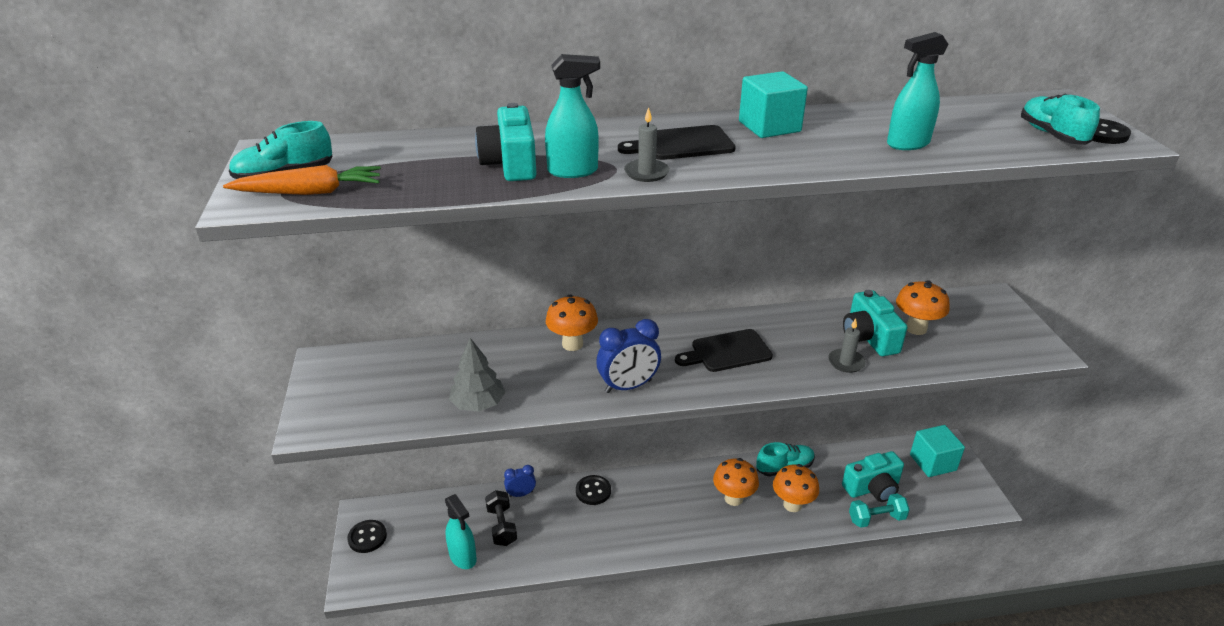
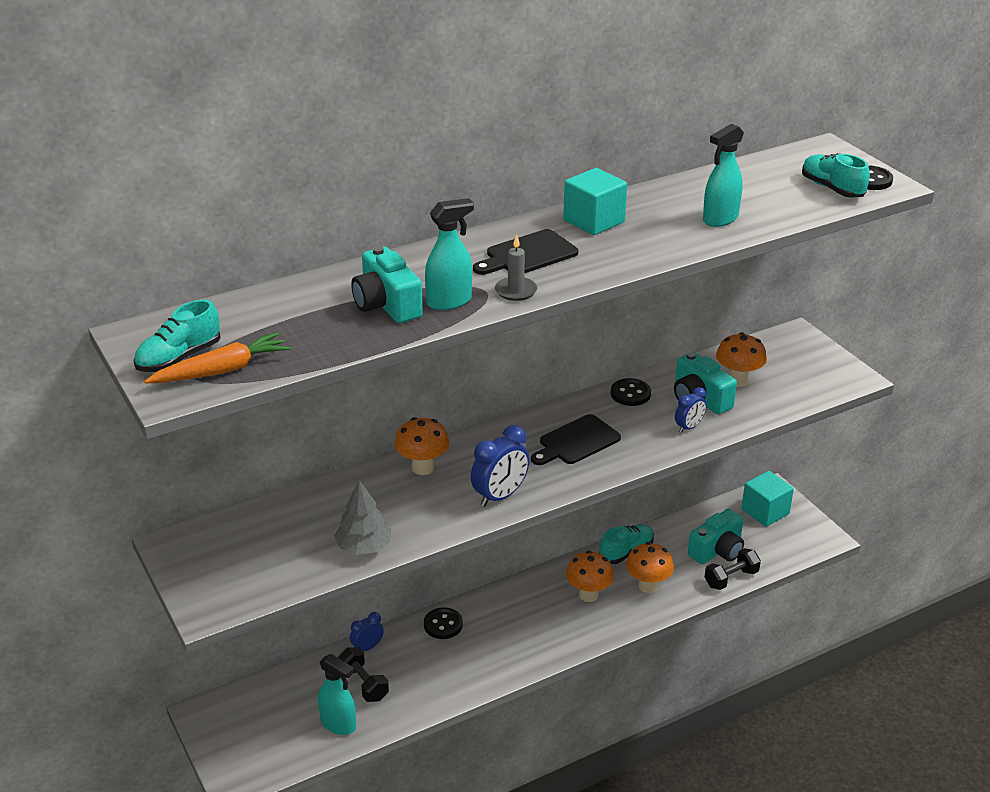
camera: 20 degrees left, 0 degrees up
(367, 537) = (222, 734): black button -> black button (630, 394)
(846, 362) = (689, 427): grey candle -> blue clock
(876, 519) = (731, 578): turquoise dumbbell -> black dumbbell

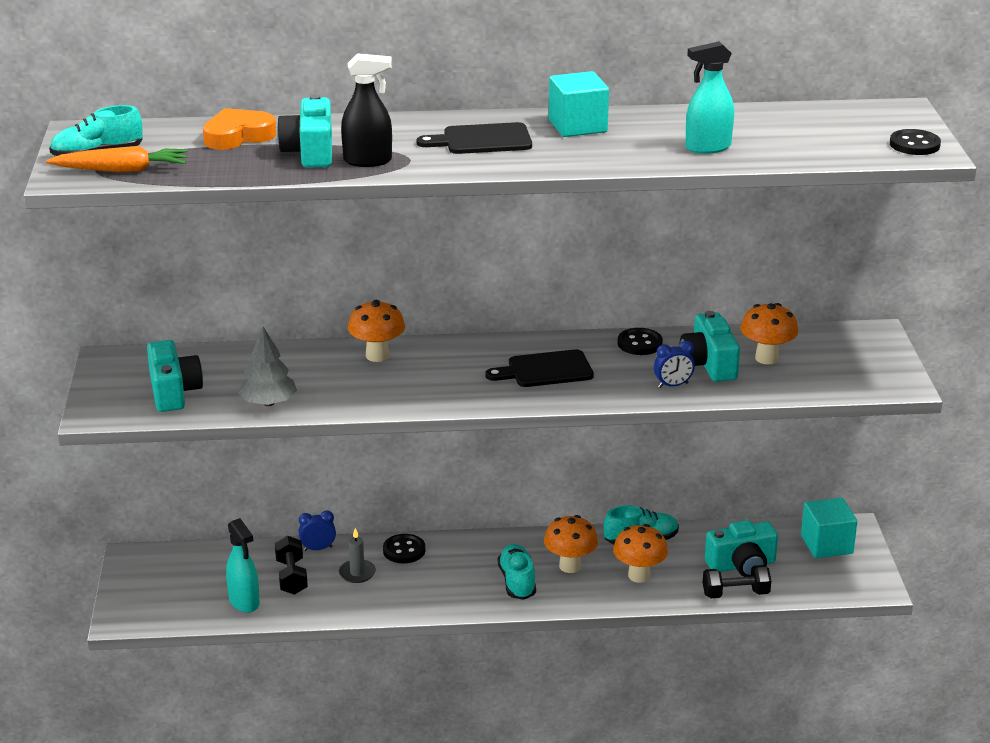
camera: 25 degrees right, 5 degrees down
(265, 562) = (174, 392): none -> turquoise camera
(300, 302) = (238, 136): none -> orange heart
(449, 301) = (368, 161): turquoise spray bottle -> black spray bottle
(500, 496) = (429, 395): blue clock -> none
(516, 291) = (437, 165): grey candle -> grey candle (357, 573)
(832, 188) = (862, 144): turquoise shoe -> turquoise shoe (517, 582)

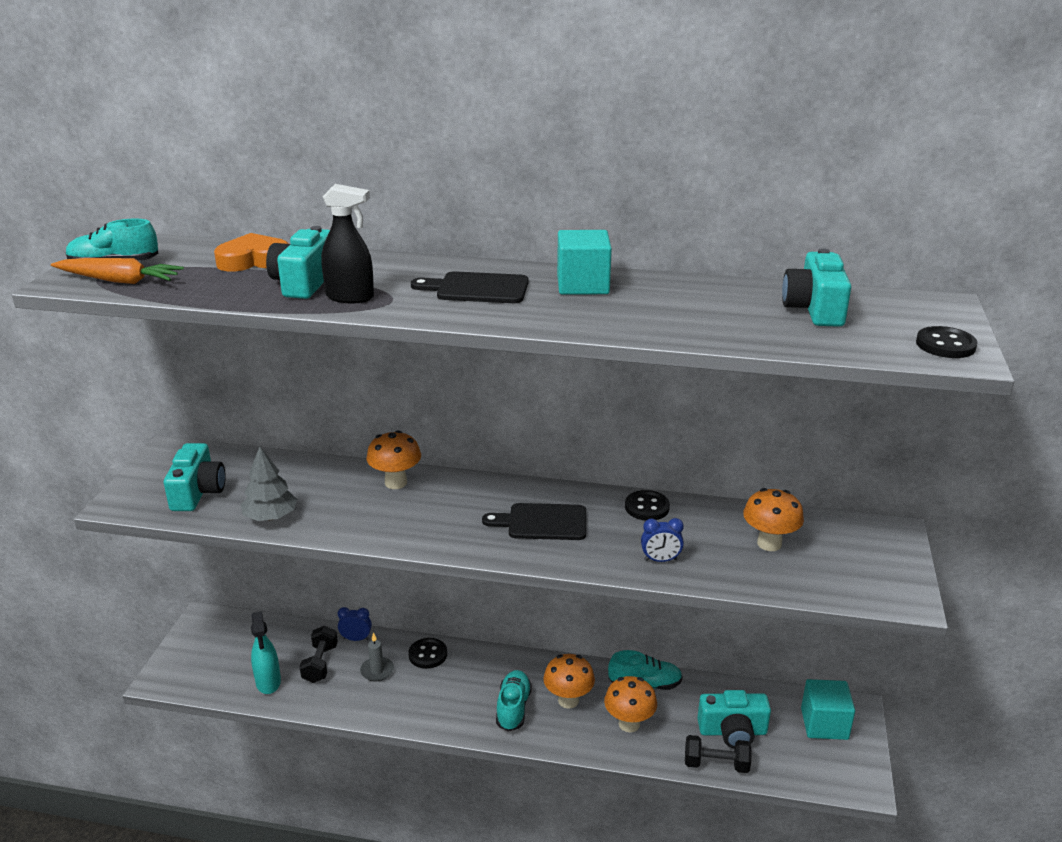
camera: 15 degrees right, 0 degrees up
(707, 147) = (706, 322): turquoise spray bottle -> none
(708, 364) = (706, 541): turquoise camera -> turquoise camera (814, 309)

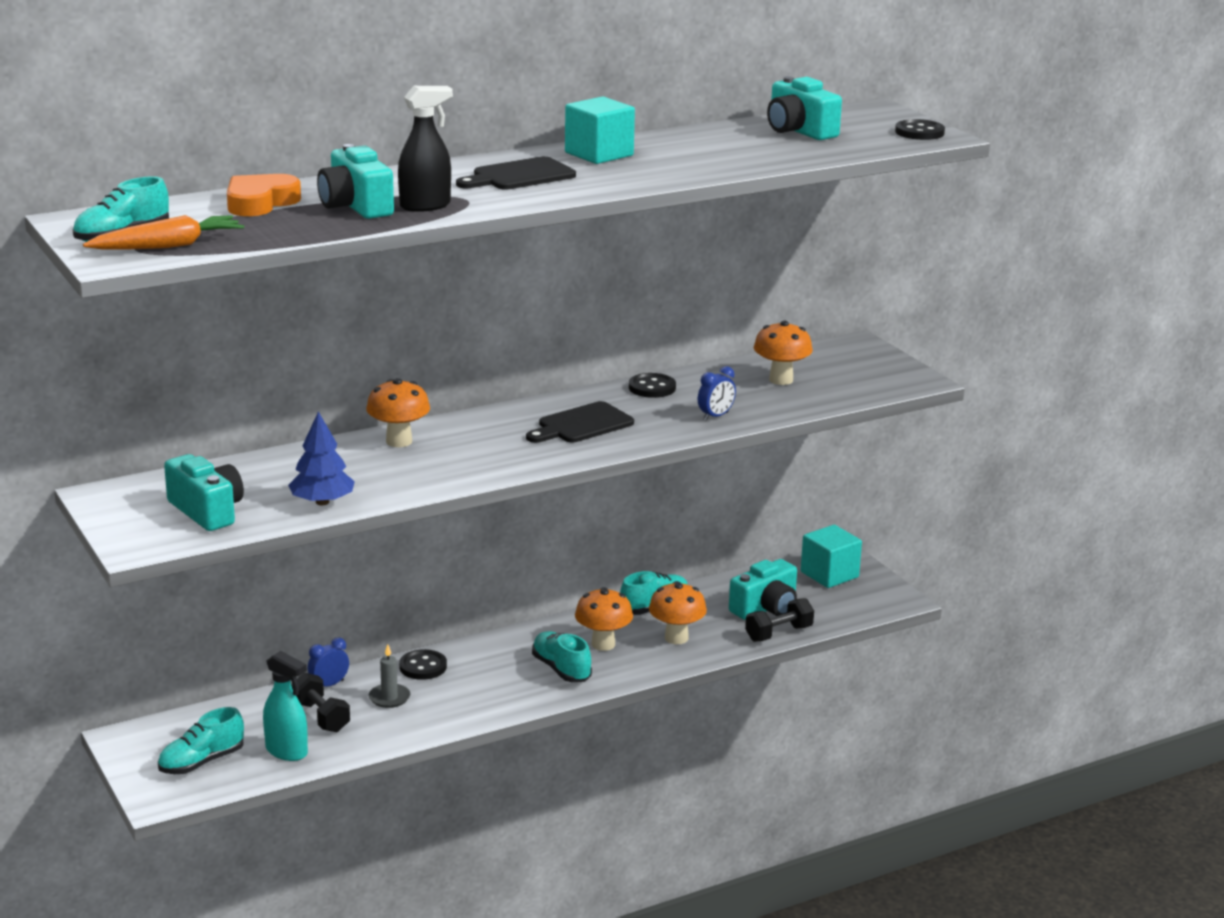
camera: 40 degrees left, 5 degrees down
(216, 663) = (202, 762): none -> turquoise shoe
(270, 517) = (322, 502): grey tree -> blue tree

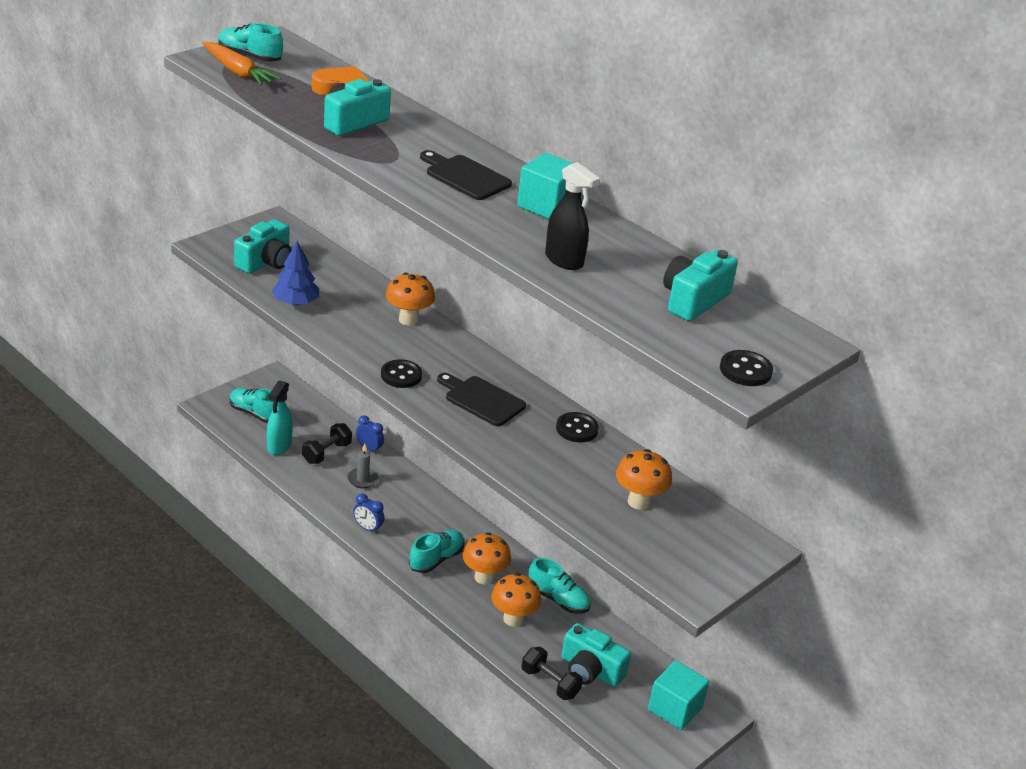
camera: 70 degrees right, 10 degrees up
(423, 667) = (411, 488): black button -> black button (401, 375)
(425, 206) = (368, 147): black spray bottle -> black spray bottle (564, 260)
(715, 416) = (536, 469): blue clock -> blue clock (368, 528)

